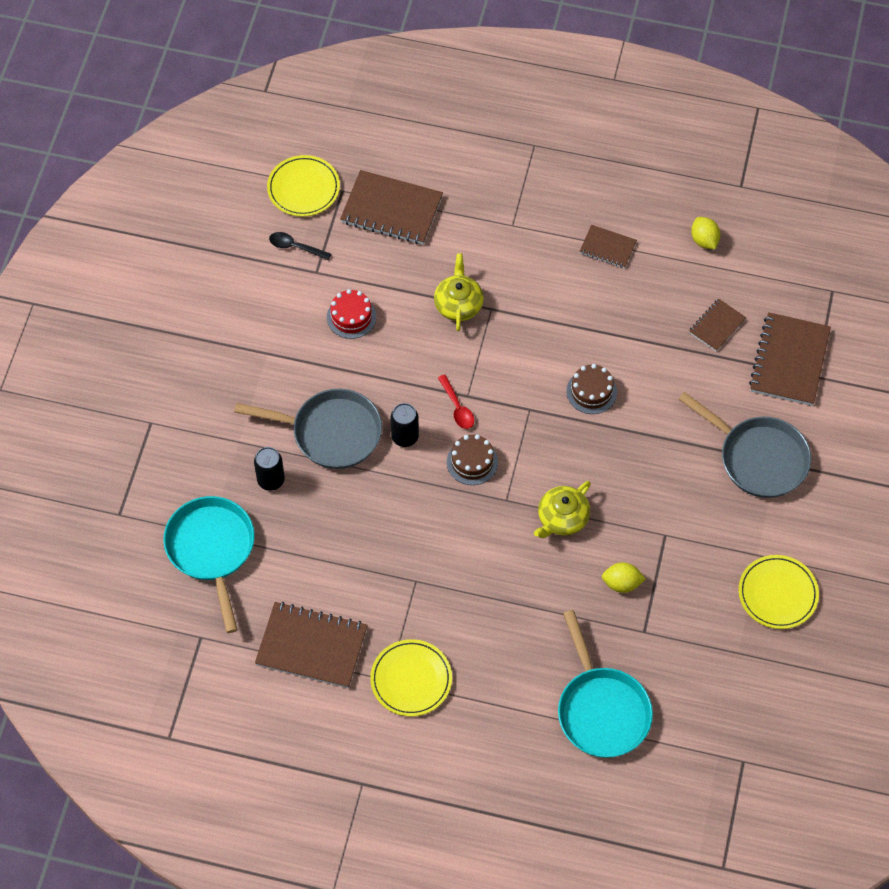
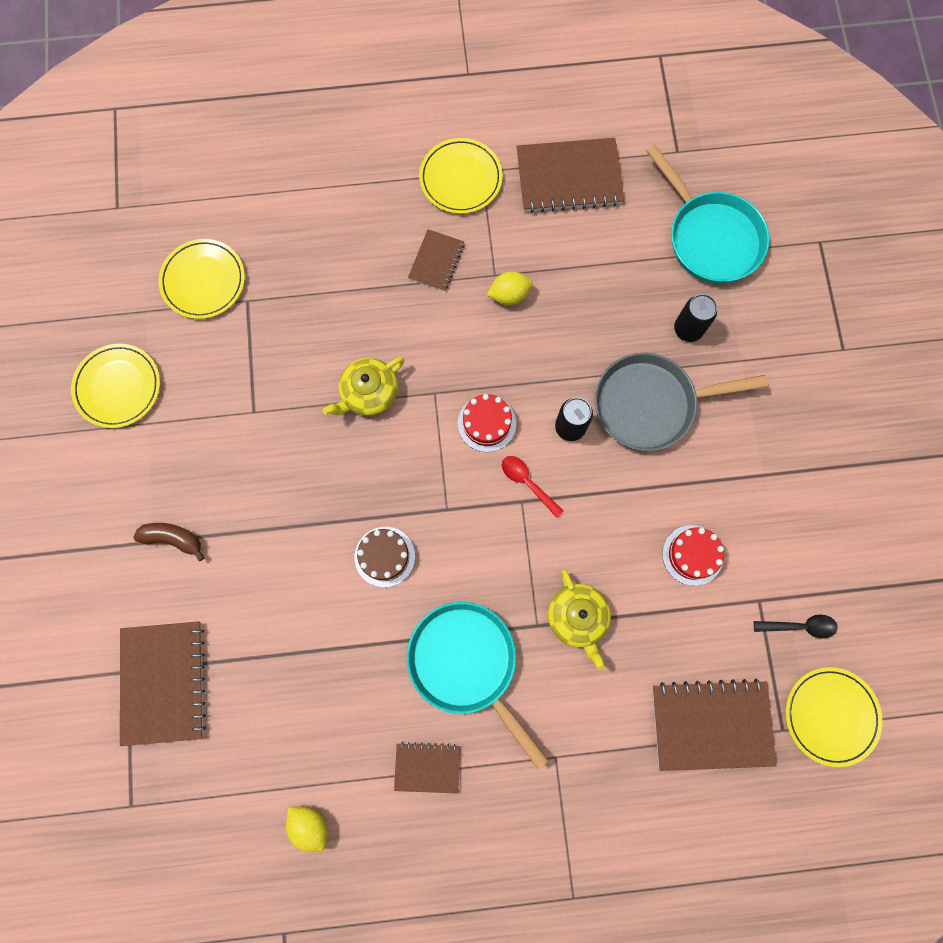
camera: 160 degrees right, 15 degrees up
(472, 462) = (486, 423): brown cake -> red cake
(562, 518) = (368, 393): yellow teapot -> yellow teapot turned 150 degrees counterclockwise
(601, 710) = (267, 210): turquoise pan -> turquoise pan (467, 664)
(622, 583) = (284, 343): yellow lemon -> yellow lemon (509, 295)
(679, 663) = (203, 281): none -> yellow plate
(717, 326) = (262, 700): brown notebook -> brown notebook (436, 261)
(758, 458) = (173, 539): grey pan -> brown banana

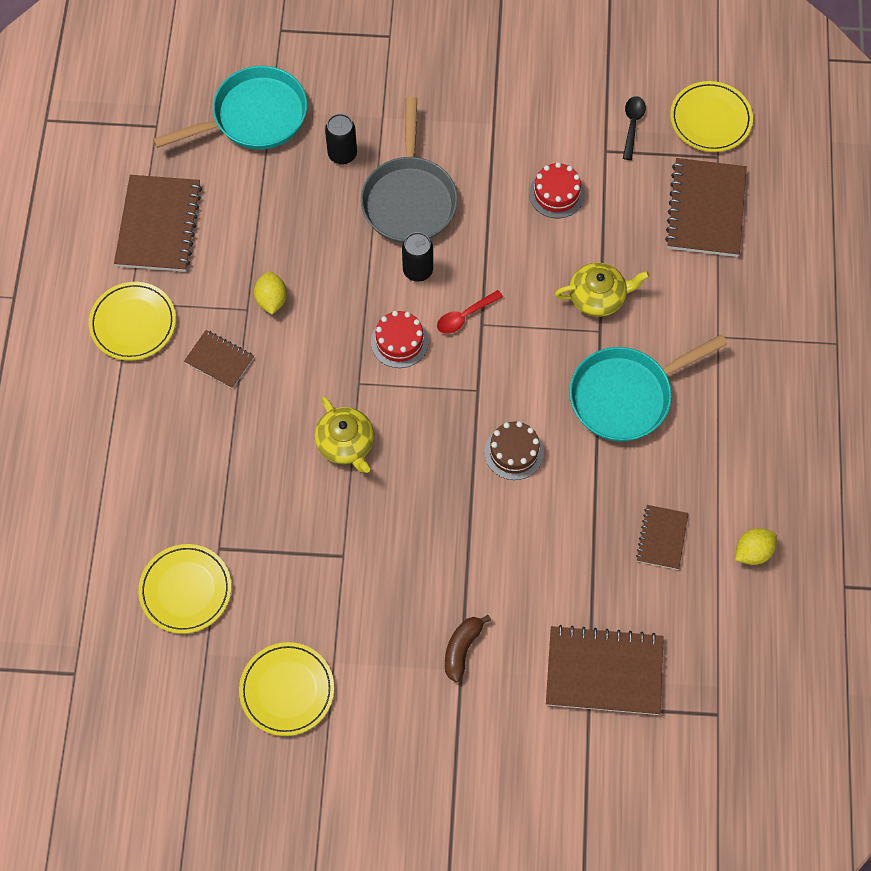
camera: 80 degrees left, 10 degrees down
(427, 767) = (714, 443): brown notebook -> brown notebook (662, 538)

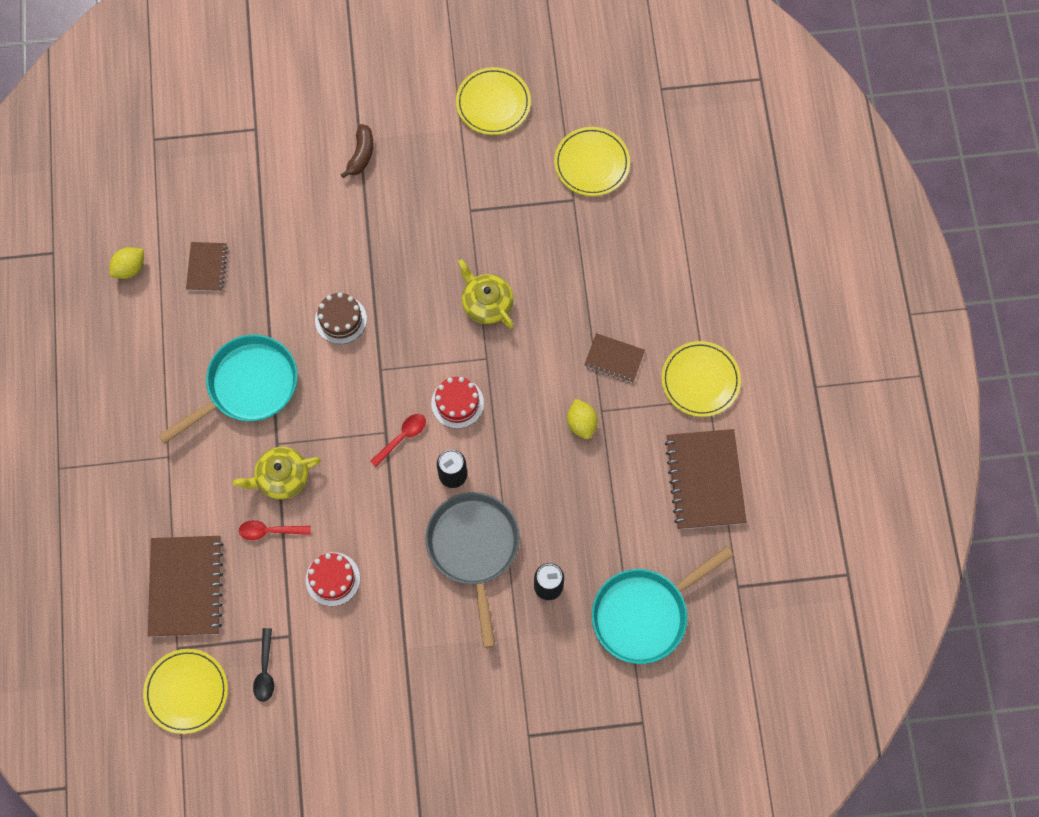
camera: 170 degrees right, 5 degrees up
(604, 672) = (246, 156): brown notebook -> none
(616, 247) = (270, 531): none -> red spoon

